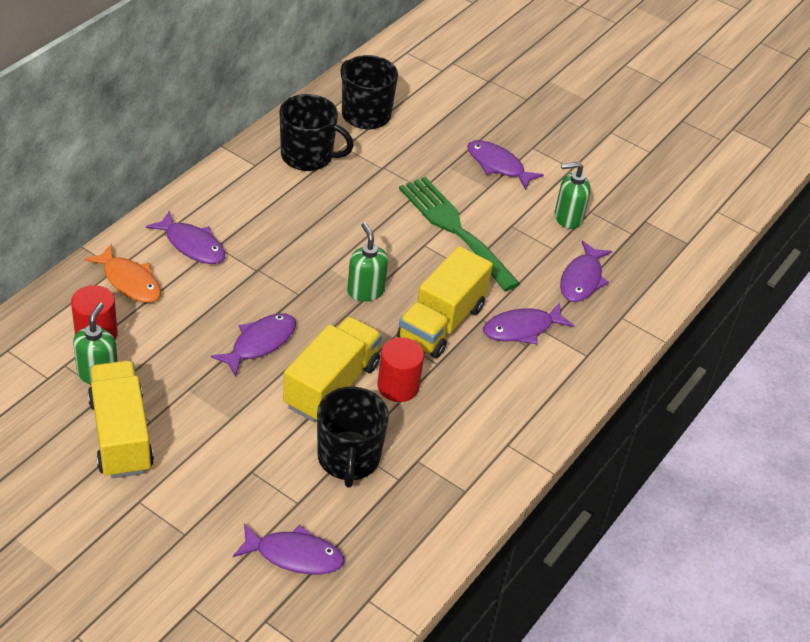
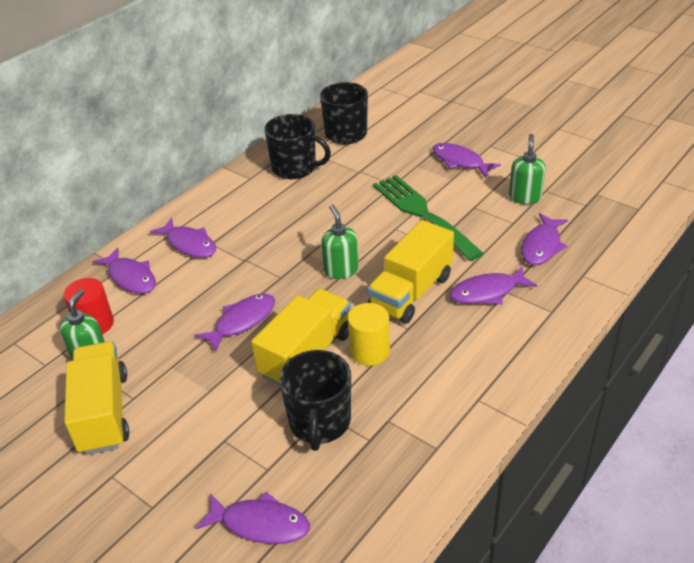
camera: 10 degrees right, 5 degrees down
(129, 281) = (131, 277): orange fish -> purple fish
(398, 386) = (369, 351): red cylinder -> yellow cylinder
(567, 218) = (525, 197): green soap dispenser -> green soap dispenser turned 105 degrees clockwise

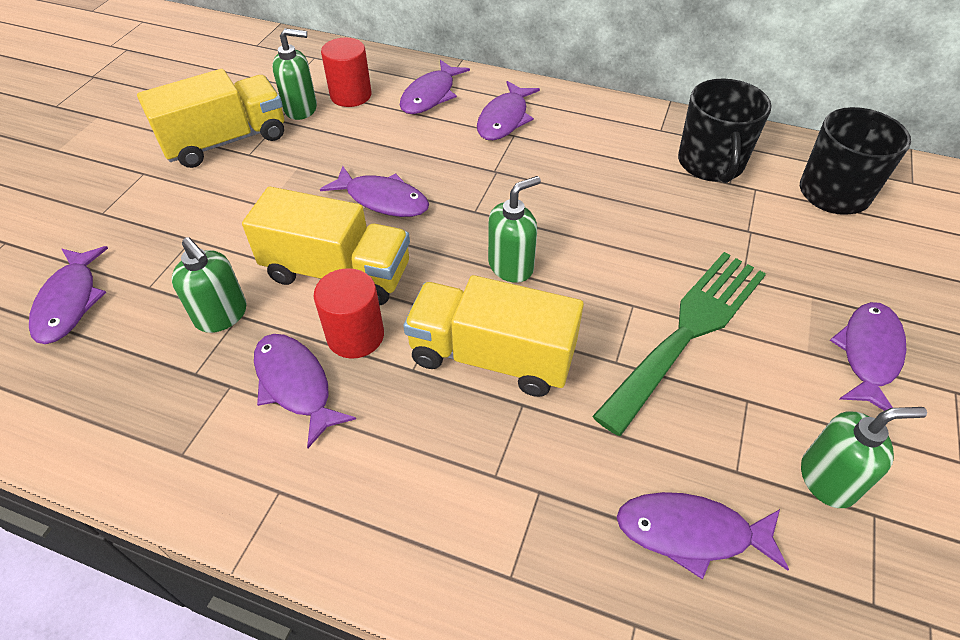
camera: 70 degrees right, 10 degrees up
(320, 422) = (222, 315): black mug -> green soap dispenser
(369, 351) = (355, 336): yellow cylinder -> red cylinder
(487, 292) = (527, 462): purple fish -> purple fish (295, 385)

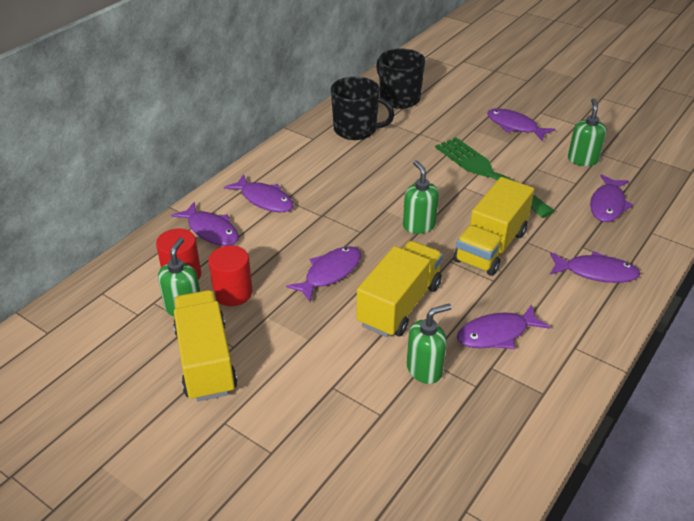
camera: 75 degrees left, 10 degrees down
(70, 302) = (383, 467): purple fish -> purple fish (596, 272)
(355, 336) = (461, 302): red cylinder -> red cylinder (233, 293)

